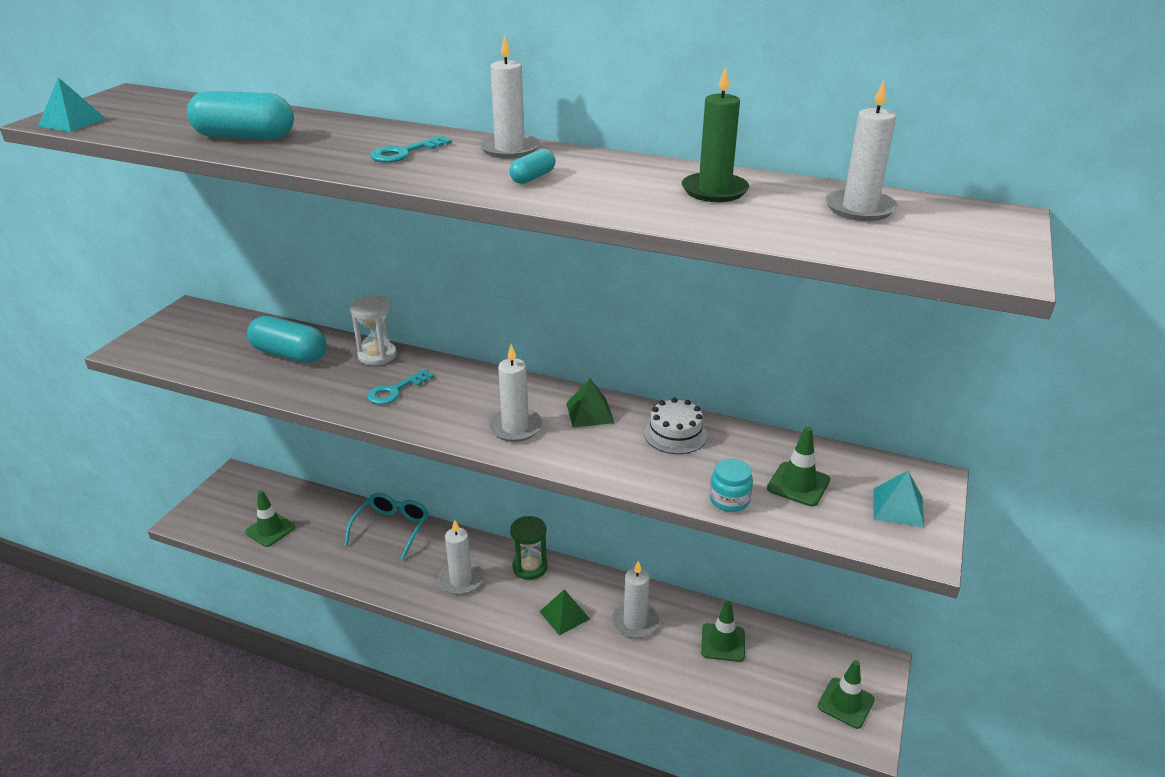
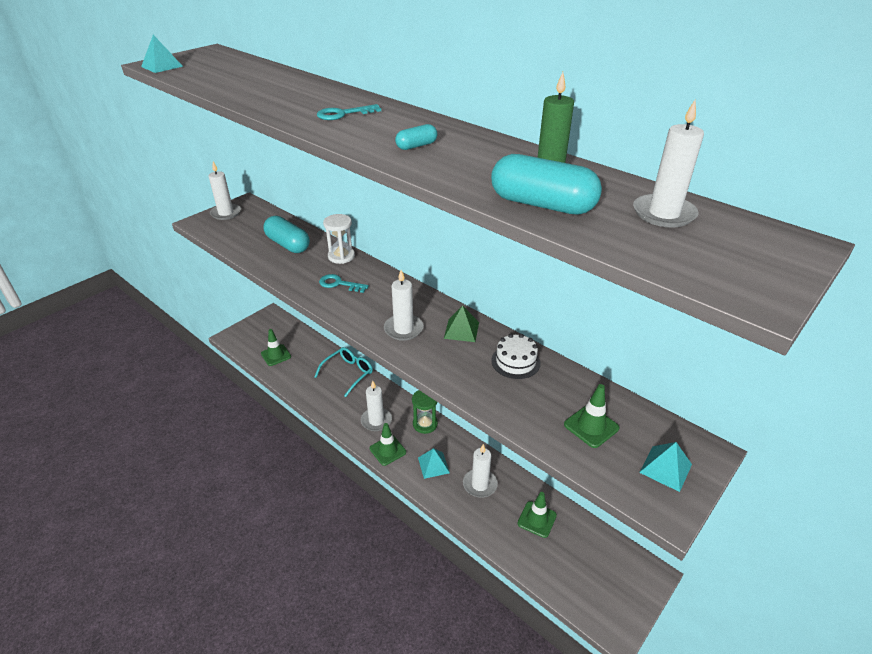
camera: 20 degrees right, 5 degrees up
(245, 137) = (252, 89): turquoise capsule -> turquoise capsule (542, 205)
(395, 390) = (339, 284): turquoise key -> turquoise key turned 45 degrees clockwise
(509, 149) = (419, 121): white candle -> white candle (226, 213)
(564, 615) = (433, 465): green pyramid -> turquoise pyramid
(729, 499) = (529, 424): turquoise jar -> none
(845, 703) = (611, 596): green traffic cone -> green traffic cone (387, 450)

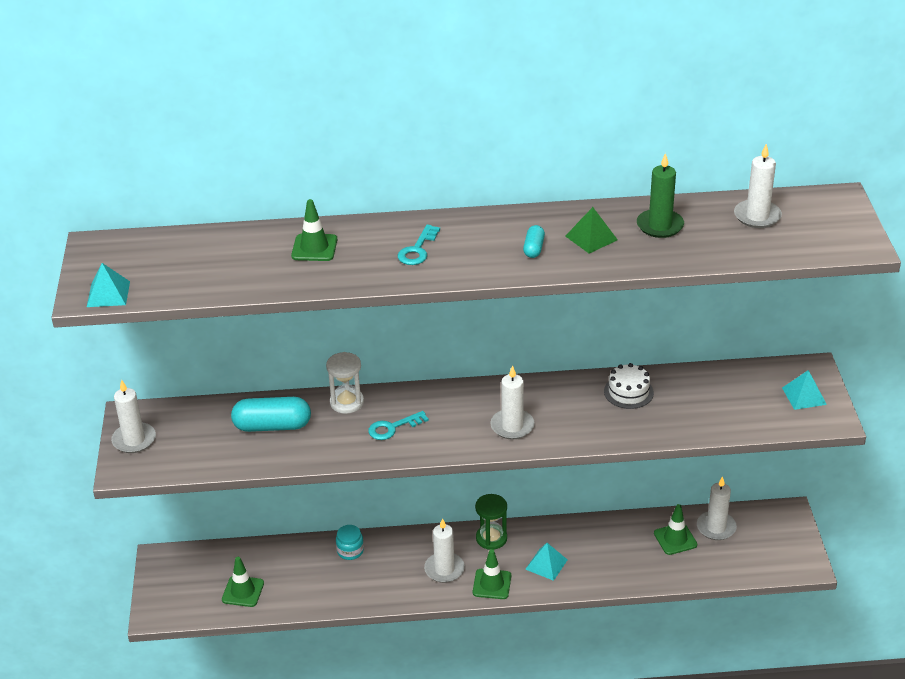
camera: 45 degrees left, 0 degrees up
(348, 373) = (350, 551): turquoise glasses -> turquoise jar
(461, 330) = (555, 396): green pyramid -> green pyramid (591, 238)
(480, 484) = (602, 549): white candle -> white candle (716, 527)
(542, 205) = (690, 250): turquoise capsule -> none
(591, 426) = (734, 401): green traffic cone -> green traffic cone (314, 248)

